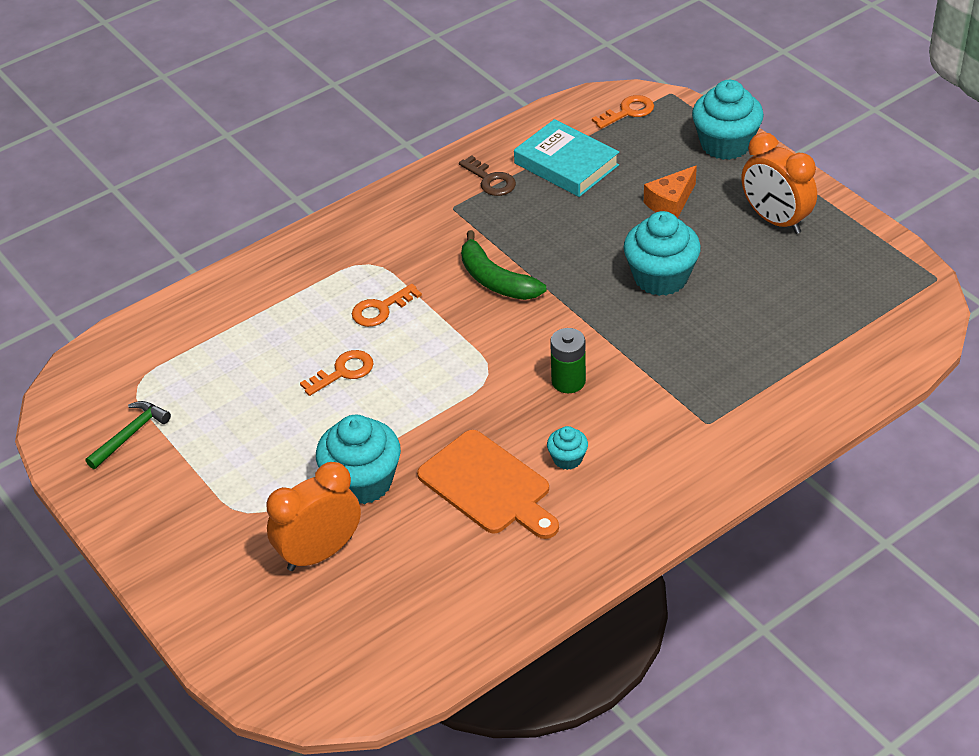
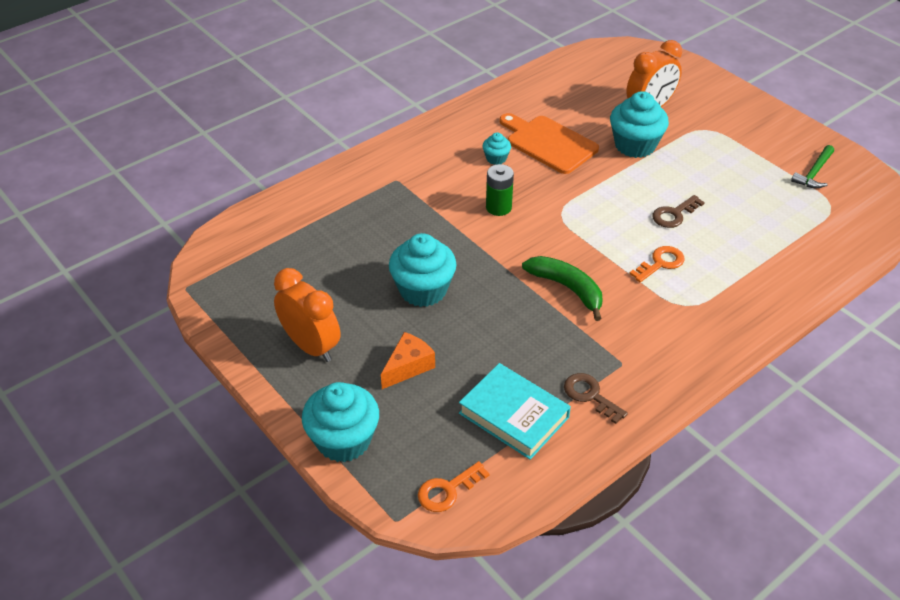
camera: 175 degrees right, 0 degrees up
(343, 372) = (674, 214): orange key -> brown key

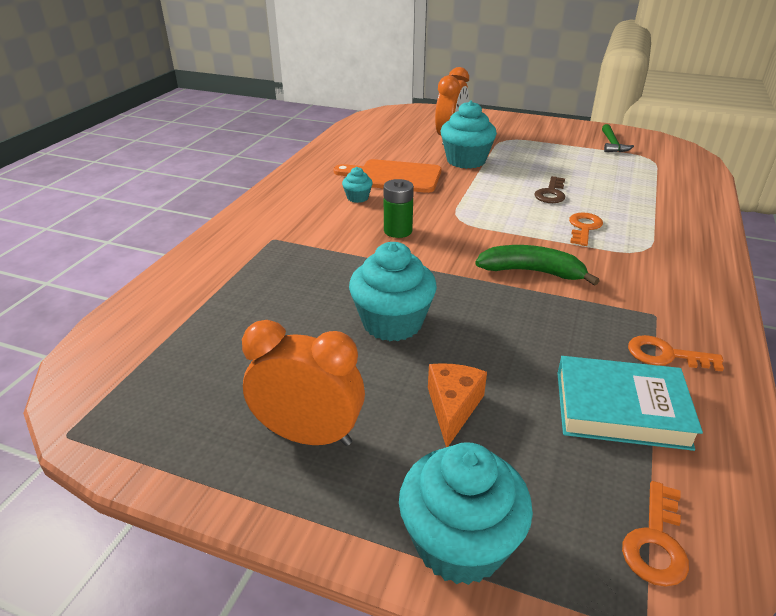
camera: 30 degrees left, 10 degrees down
(590, 395) = (665, 355): brown key -> orange key

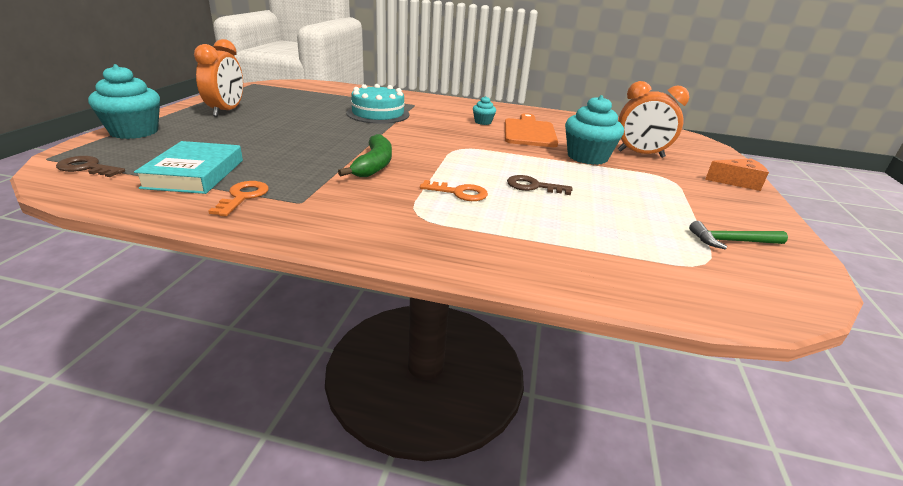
camera: 80 degrees right, 5 degrees down
(323, 269) = (378, 114): none -> turquoise cake
(392, 323) = (314, 126): turquoise cupcake -> none
(398, 231) = (433, 131): green battery -> none
(453, 408) = (227, 135): orange cheese -> orange cheese (737, 182)
(656, 542) = (87, 168): orange key -> brown key

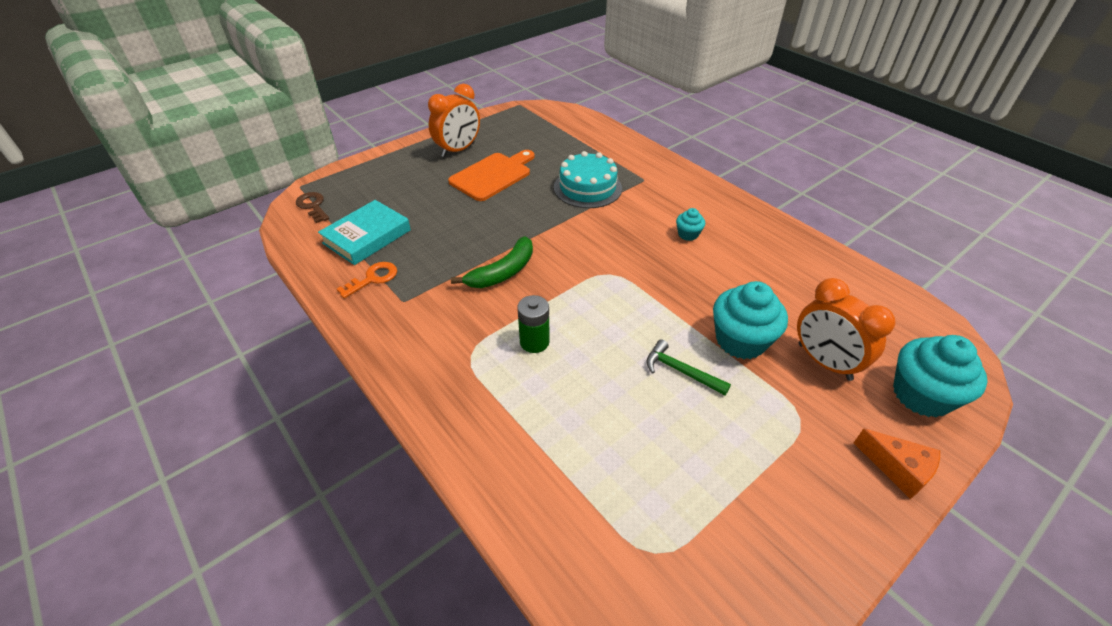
camera: 40 degrees right, 15 degrees up
(134, 132) = (372, 165): turquoise cupcake -> turquoise cupcake (921, 395)
(459, 193) = (534, 342): orange key -> green battery
(529, 132) = (723, 270): orange cutting board -> orange cutting board (493, 175)
(533, 186) = (616, 363): brown key -> none
(732, 241) = (731, 546): green hammer -> green hammer (681, 371)

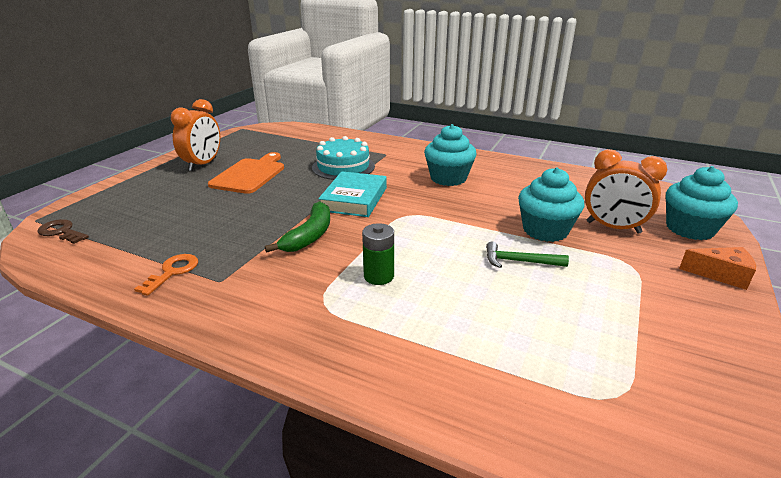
camera: 25 degrees left, 15 degrees down
(367, 237) = (144, 242): turquoise book -> turquoise book (354, 199)
(688, 234) = (448, 178): turquoise cupcake -> turquoise cupcake, size x2.04

